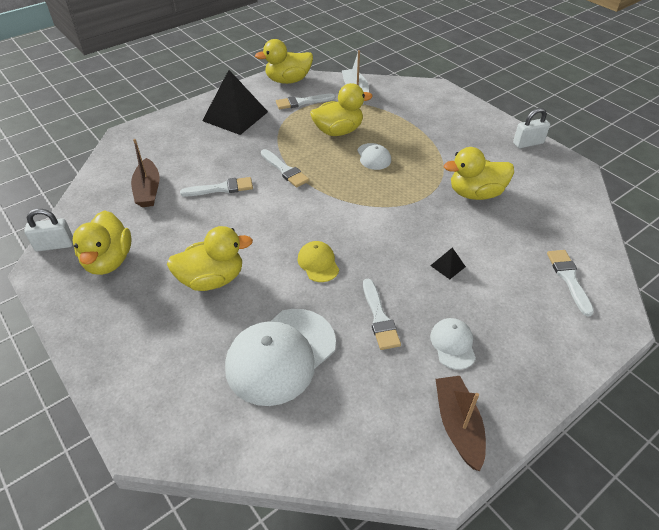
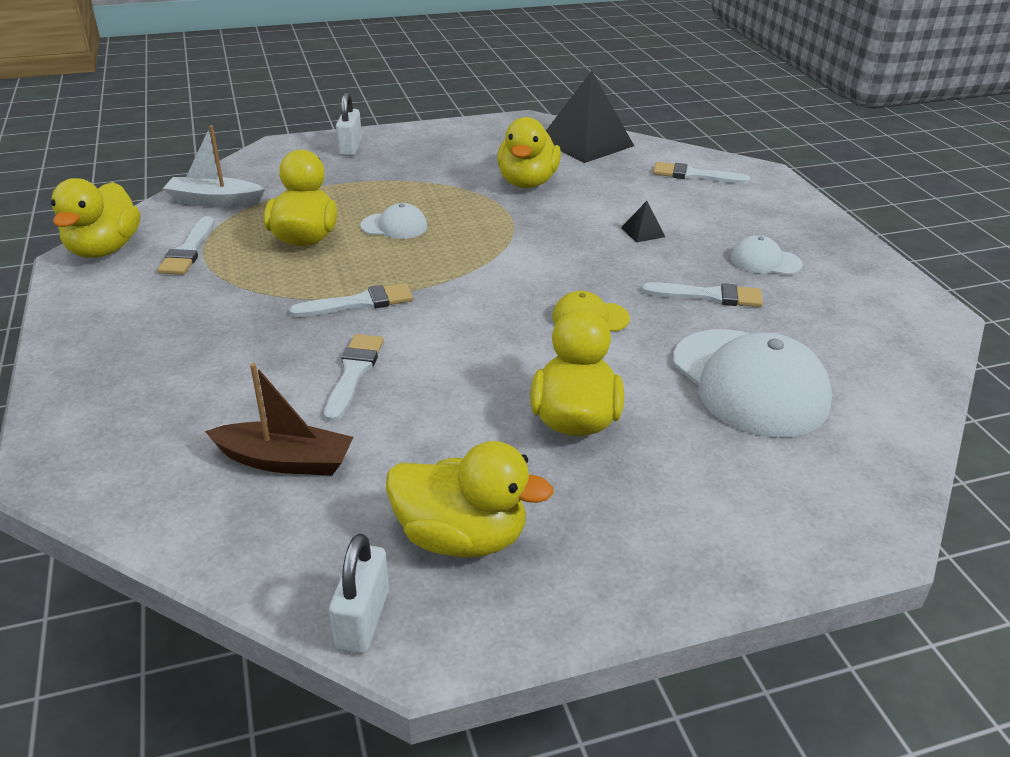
camera: 70 degrees left, 10 degrees down
(235, 116) = (150, 322): black pyramid -> black pyramid (586, 143)
(458, 425) = (874, 287): brown boat -> none
(528, 143) = (460, 129): white padlock -> white padlock (350, 148)

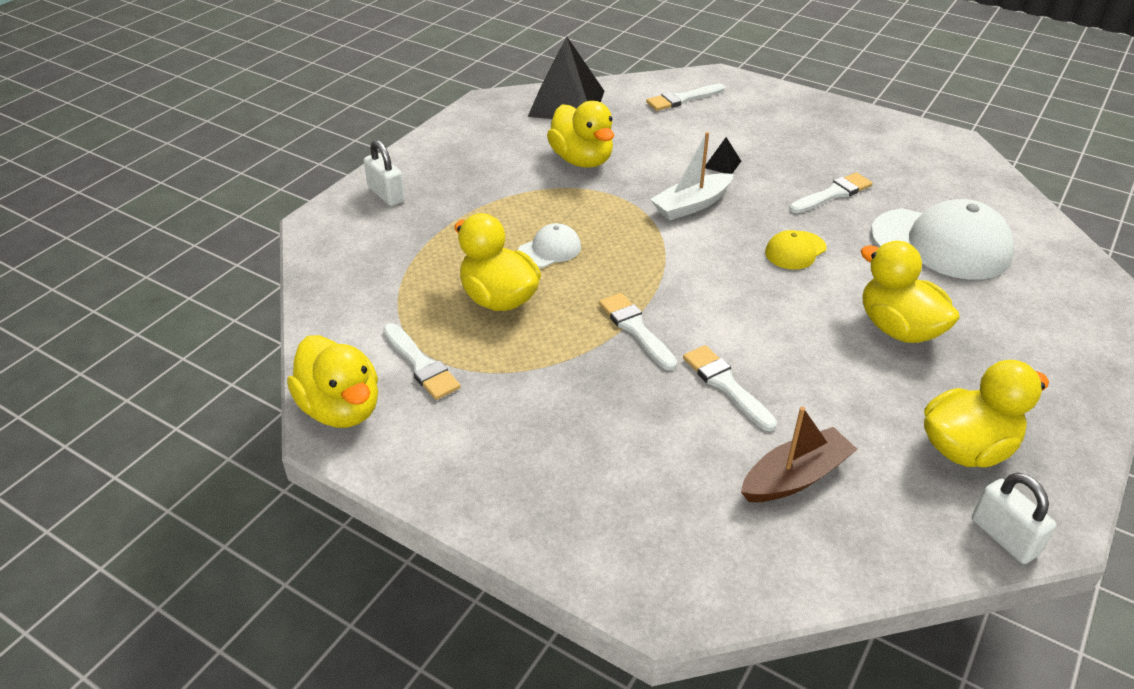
camera: 40 degrees left, 5 degrees up
(214, 201) = (358, 307): white boat -> white boat (691, 205)
(359, 303) = (635, 329): white brush -> white brush turned 60 degrees counterclockwise
(765, 261) = (823, 149): white cap -> none

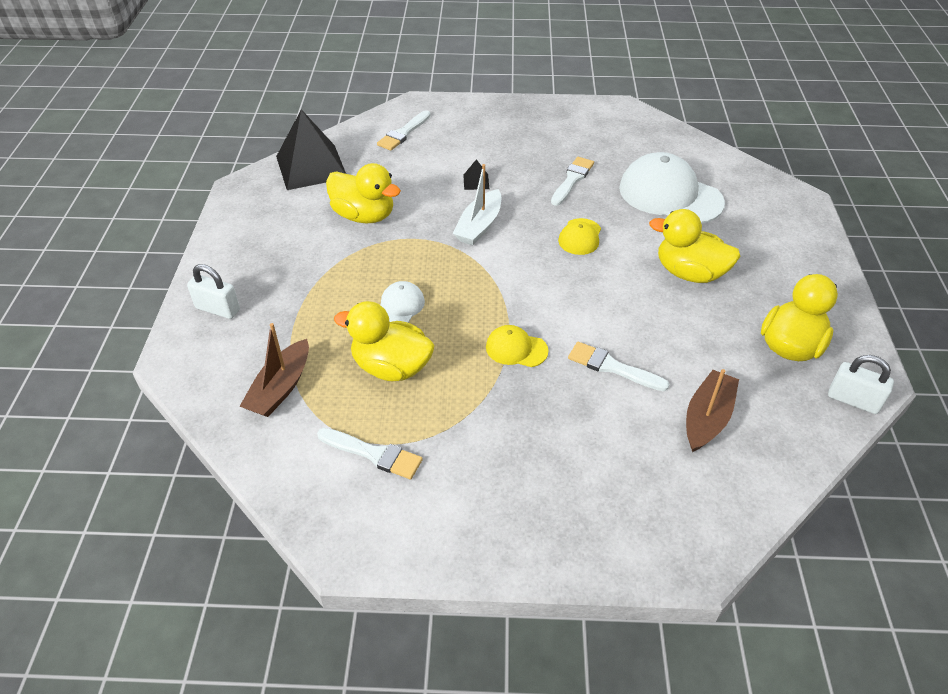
camera: 30 degrees left, 5 degrees up
(341, 408) = (337, 524): yellow duck -> none
(386, 278) = (280, 388): none -> brown boat
(635, 329) = (516, 349): white brush -> yellow cap
(941, 244) = (670, 195): white cap -> white cap turned 135 degrees counterclockwise

